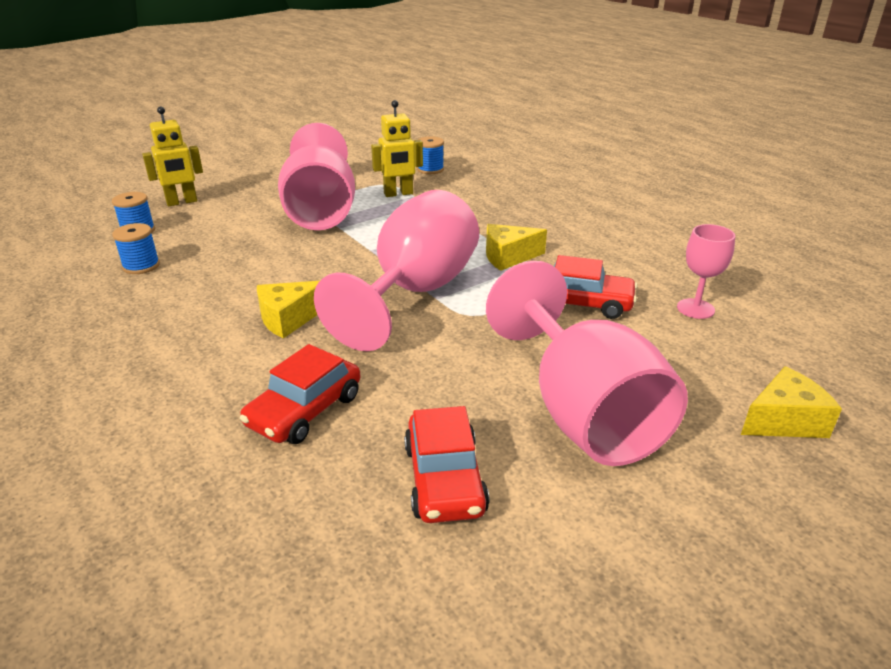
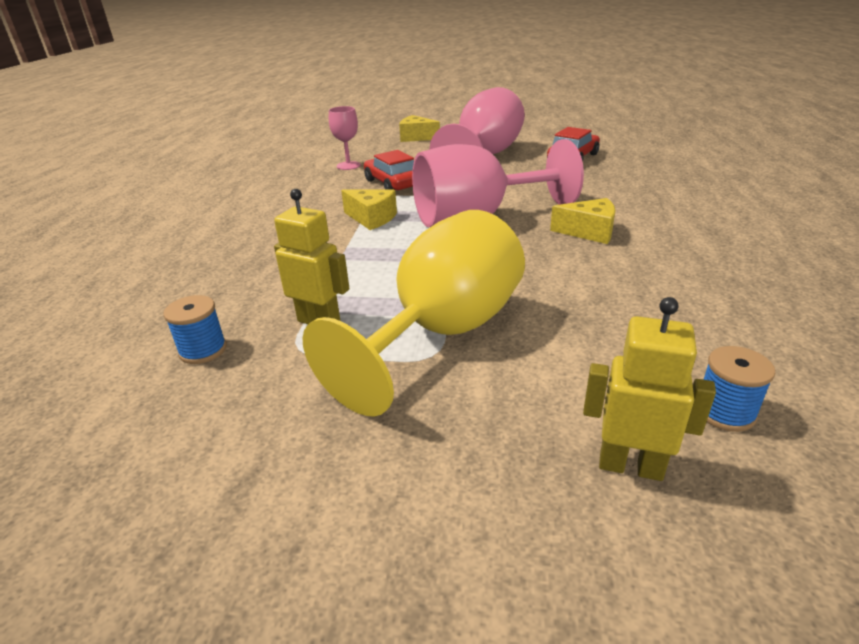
camera: 135 degrees left, 0 degrees up
(141, 266) = (720, 335): blue spool -> none
(305, 410) = (617, 189): red car -> none
(321, 211) = (442, 333): pink goblet -> yellow goblet

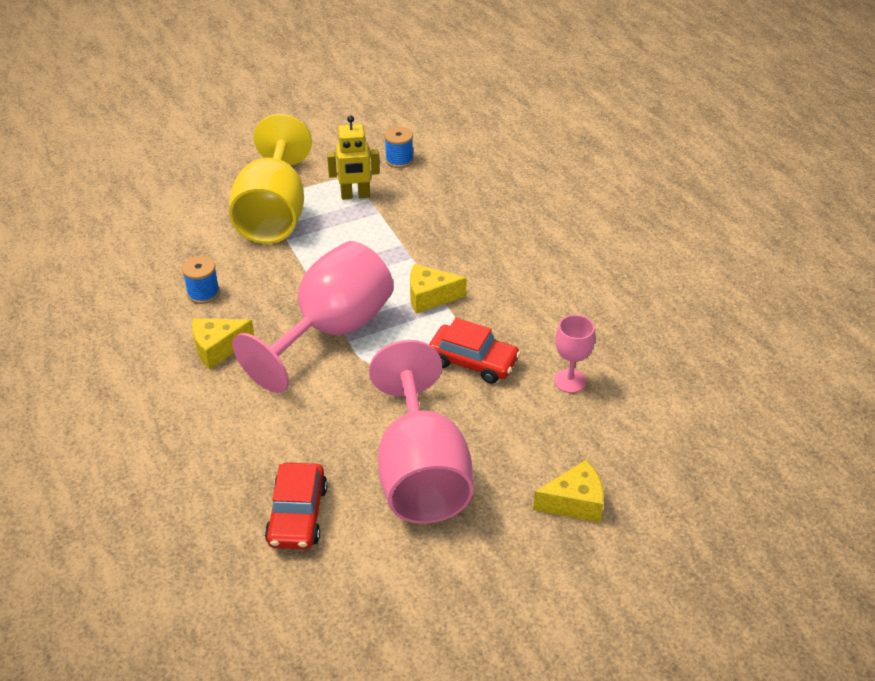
camera: 145 degrees right, 10 degrees up
(630, 466) = (146, 186): yellow robot -> none
(724, 412) = (103, 223): blue spool -> blue spool (203, 293)

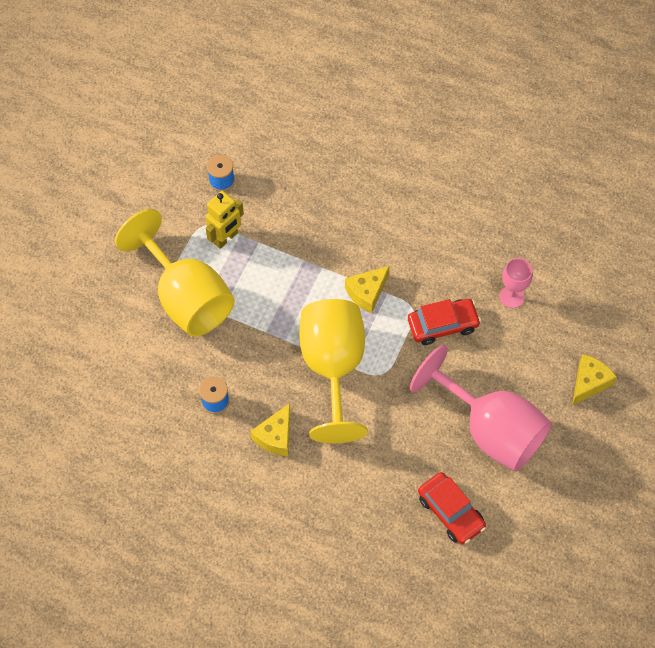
camera: 40 degrees left, 20 degrees up
(331, 331) = (333, 368): pink goblet -> yellow goblet

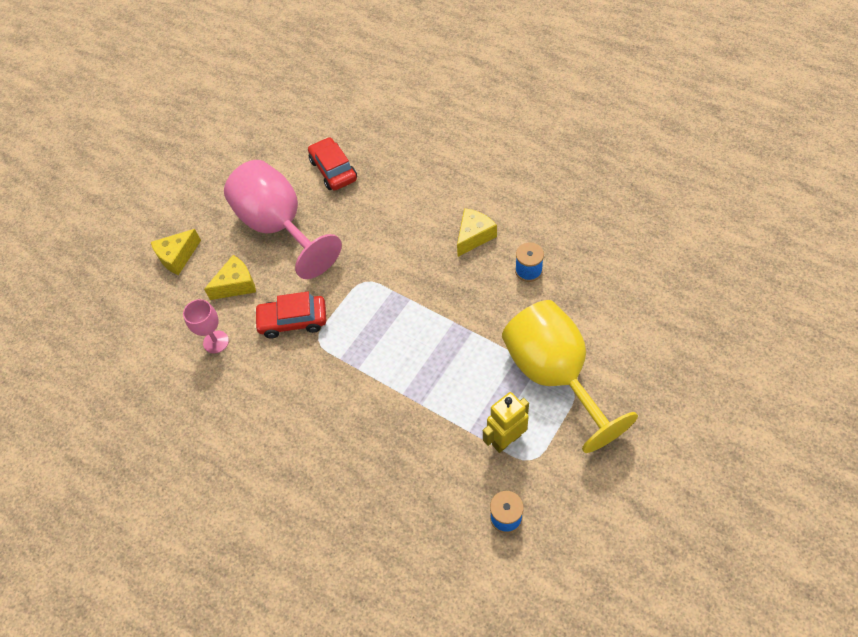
camera: 165 degrees left, 5 degrees down
(333, 368) = (410, 290): yellow goblet -> none
(367, 293) = (360, 361): yellow cheese -> yellow cheese (236, 285)

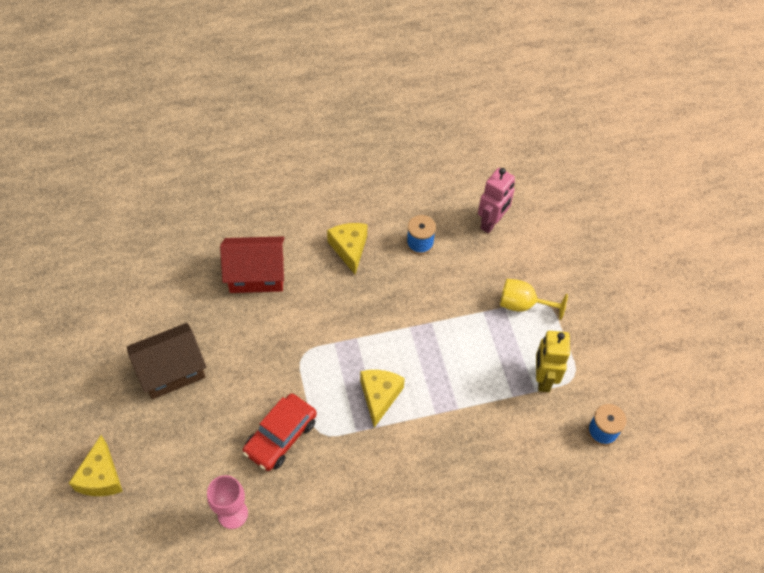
camera: 55 degrees left, 0 degrees up
(236, 285) = (192, 452): yellow cheese -> yellow cheese (379, 397)
(279, 227) = (172, 371): pink goblet -> brown house
(333, 170) = (163, 284): red car -> none
(394, 207) = (256, 275): none -> red house
(554, 375) = (523, 305): yellow goblet -> yellow goblet, size x0.46
(601, 298) = (491, 223): none -> pink robot

